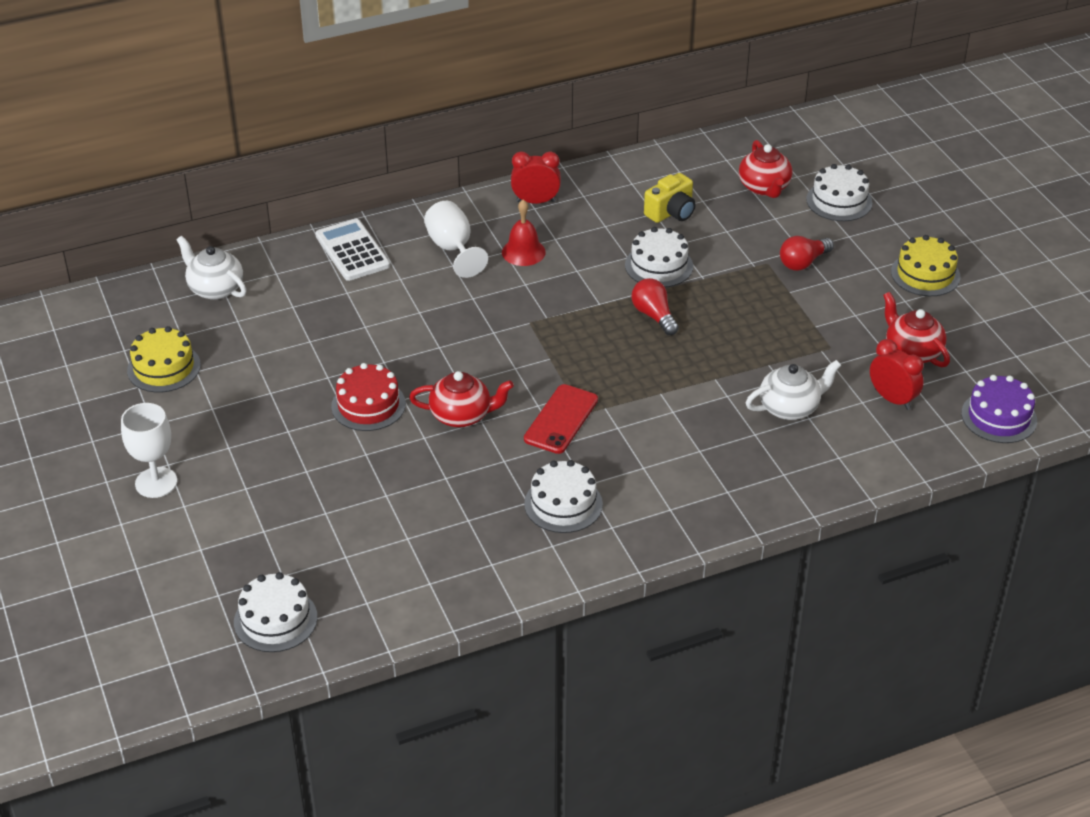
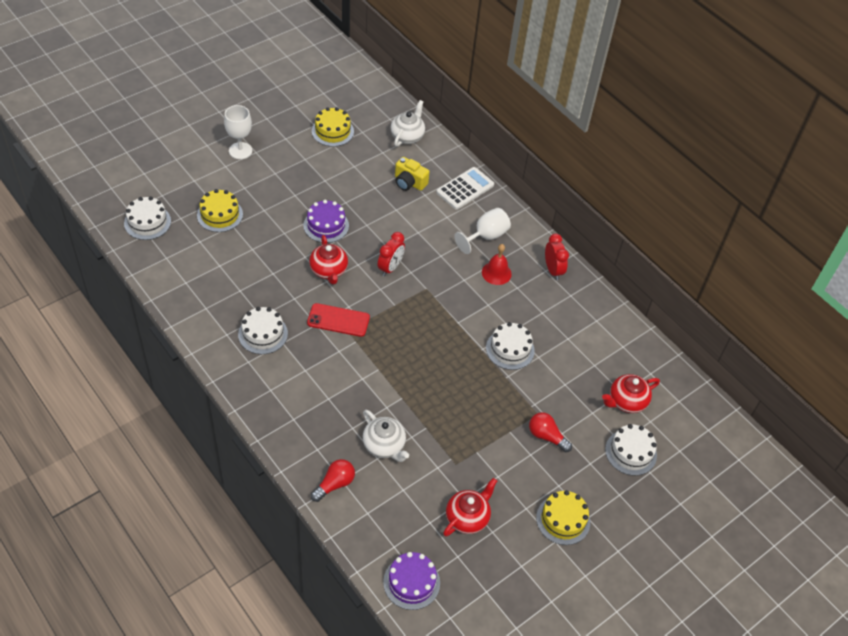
camera: 70 degrees right, 10 degrees up
(295, 525) = (220, 215): none -> yellow cake
(368, 405) = (326, 225): red cake -> purple cake
(654, 316) = (455, 354): red light bulb -> red light bulb (334, 484)
(671, 212) = (572, 348): yellow camera -> yellow camera (409, 183)
(892, 399) = (411, 509): red clock -> red clock (390, 268)

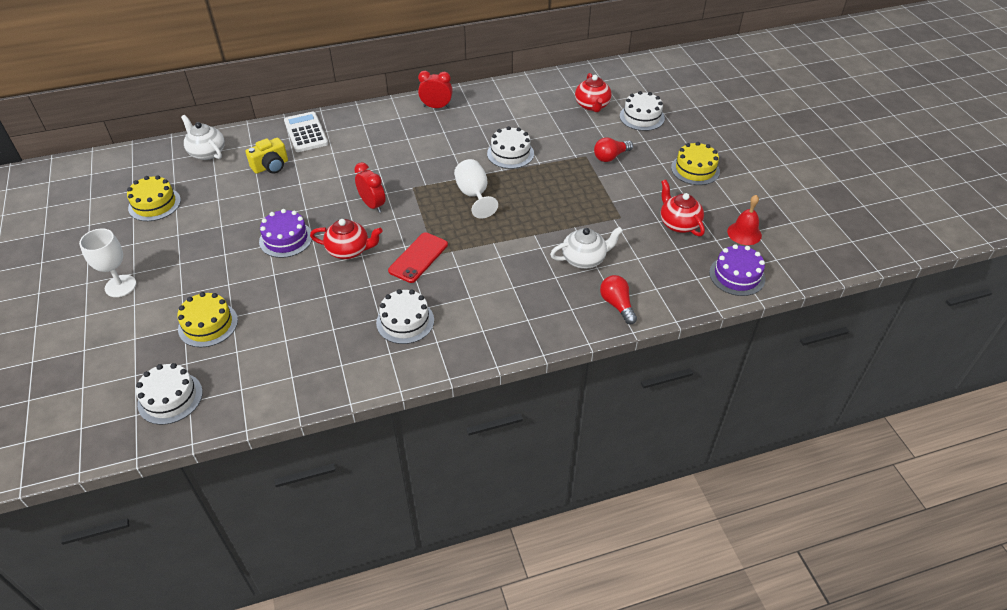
camera: 65 degrees left, 5 degrees down
(485, 236) = (373, 135): white goblet -> white goblet (474, 195)
(496, 273) = (420, 139): red bell -> red bell (744, 233)

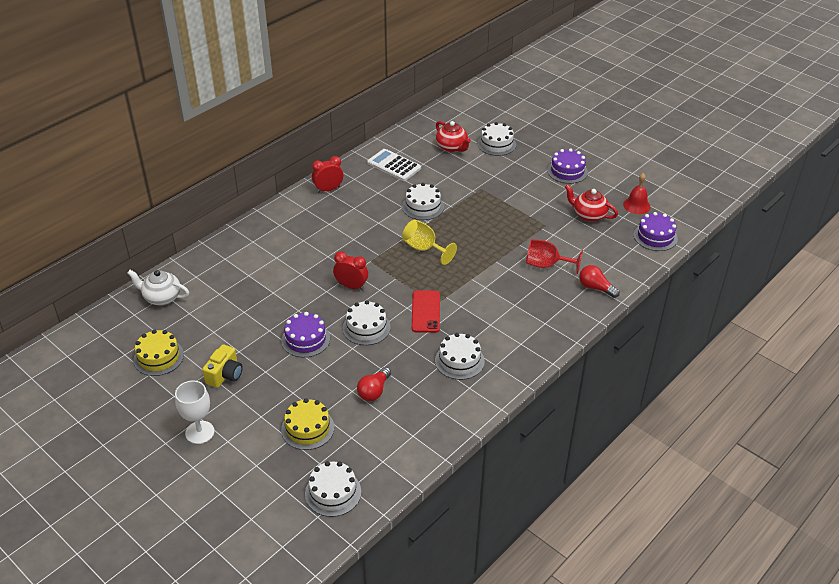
camera: 30 degrees left, 5 degrees down
(271, 166) = (233, 287): yellow camera -> yellow camera (225, 375)
(306, 132) = (236, 249): white calculator -> white calculator (394, 165)
(349, 250) = (366, 328): red teapot -> white cake
(474, 195) = (424, 249): white goblet -> yellow goblet
(584, 259) = (546, 265): white teapot -> red goblet
(610, 157) = (500, 183): red light bulb -> red light bulb (374, 391)
(695, 169) = (567, 171): yellow cake -> purple cake

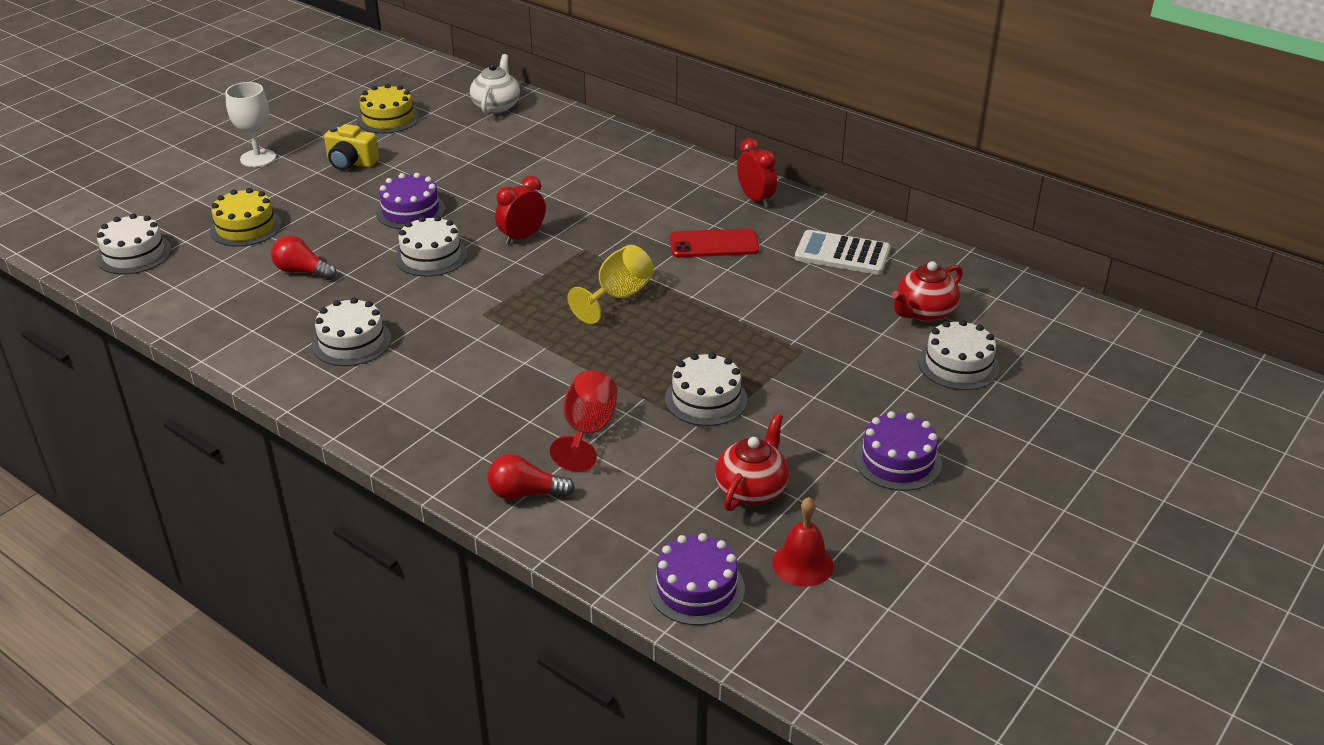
camera: 85 degrees right, 5 degrees down
(351, 286) = (522, 237): red clock -> red clock turned 150 degrees counterclockwise
(394, 165) = (842, 254): white calculator -> white calculator turned 105 degrees counterclockwise
(423, 206) = (732, 289): white cake -> white cake (706, 399)
(425, 311) = (464, 305): red phone -> red phone (714, 244)
(596, 288) = (525, 493): red light bulb -> red light bulb turned 120 degrees counterclockwise

